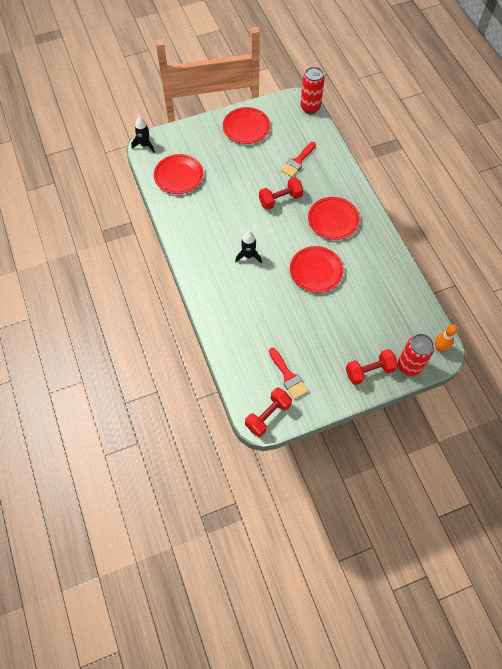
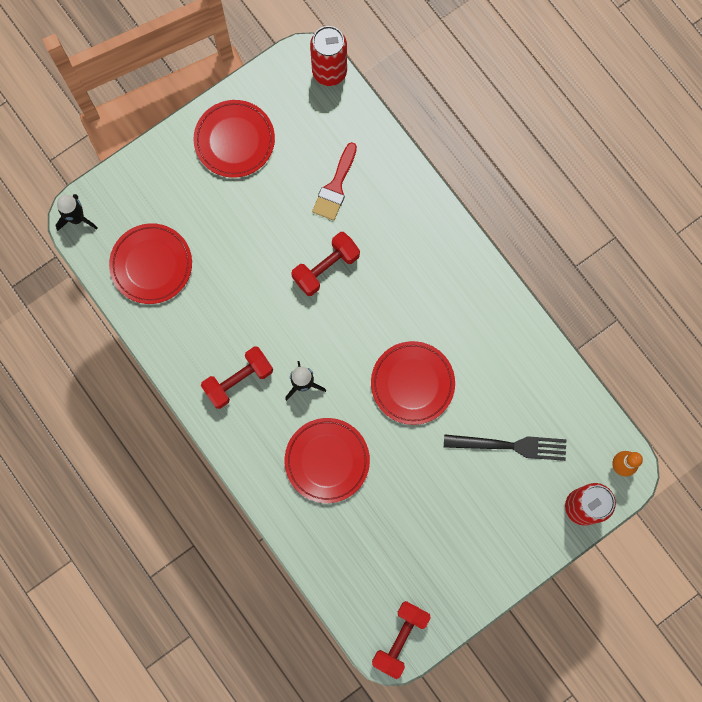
camera: 15 degrees left, 15 degrees up
(288, 376) = (413, 569): red brush -> none
(333, 220) = (417, 285): red plate -> red plate (327, 461)
(369, 371) = (527, 530): red dumbbell -> red dumbbell (238, 380)
(370, 319) = (511, 445): none -> black fork

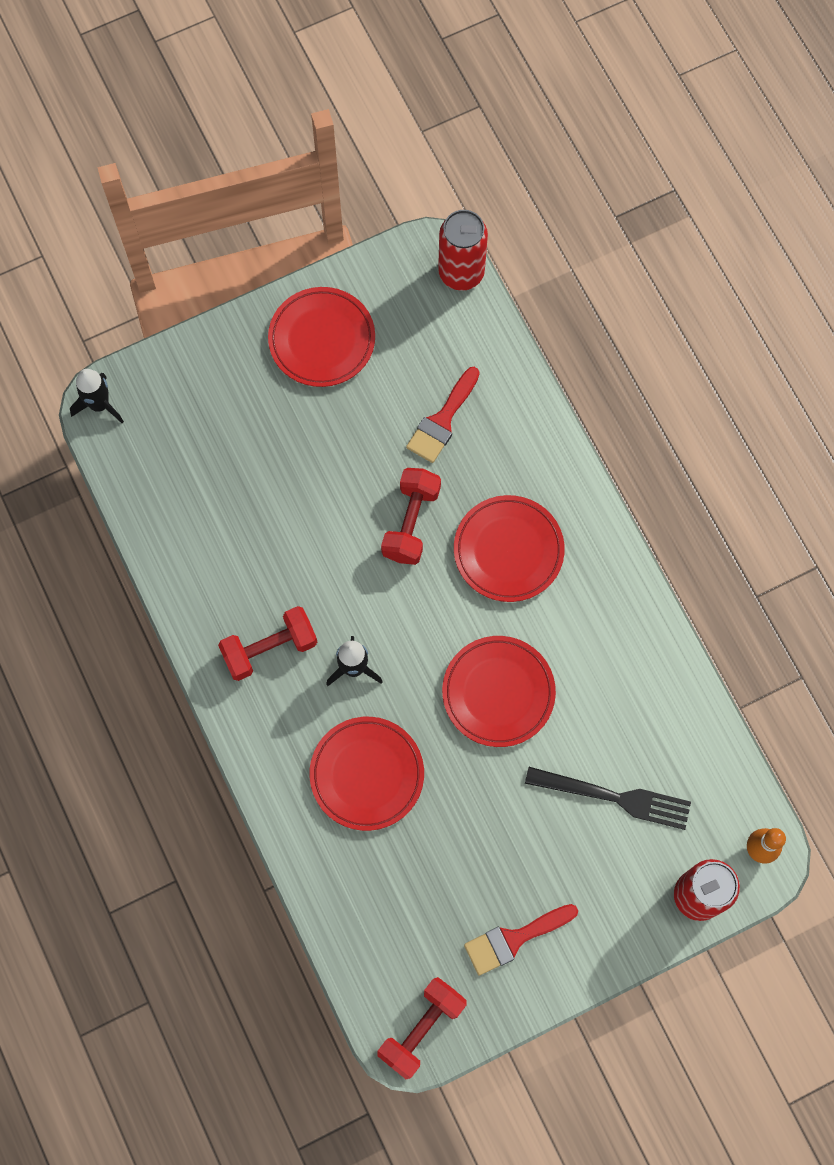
camera: 10 degrees right, 5 degrees down
(151, 265) = (184, 480): red plate -> red plate (508, 550)
(326, 268) = (411, 522): red dumbbell -> red dumbbell turned 45 degrees counterclockwise
(455, 562) = (514, 939): none -> red brush

